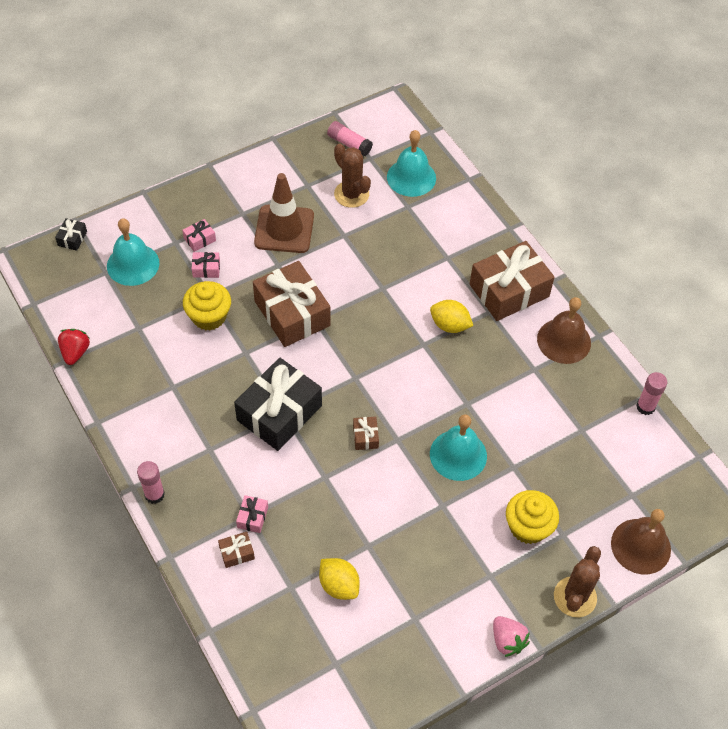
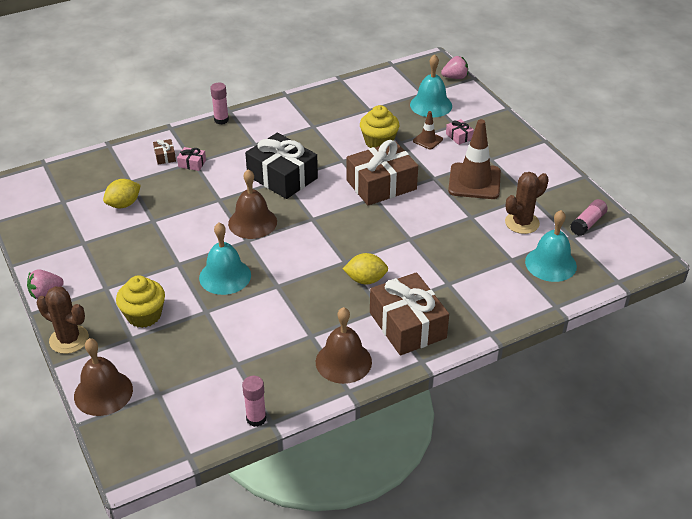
camera: 95 degrees right, 15 degrees down
(72, 238) = (455, 77): black gift -> pink strawberry
(75, 352) = (347, 83): red strawberry -> none
(206, 269) = (427, 140): pink gift -> brown traffic cone
(365, 437) = (252, 222): brown gift -> brown bell
(449, 325) = (365, 280): yellow lemon -> yellow lemon turned 60 degrees clockwise

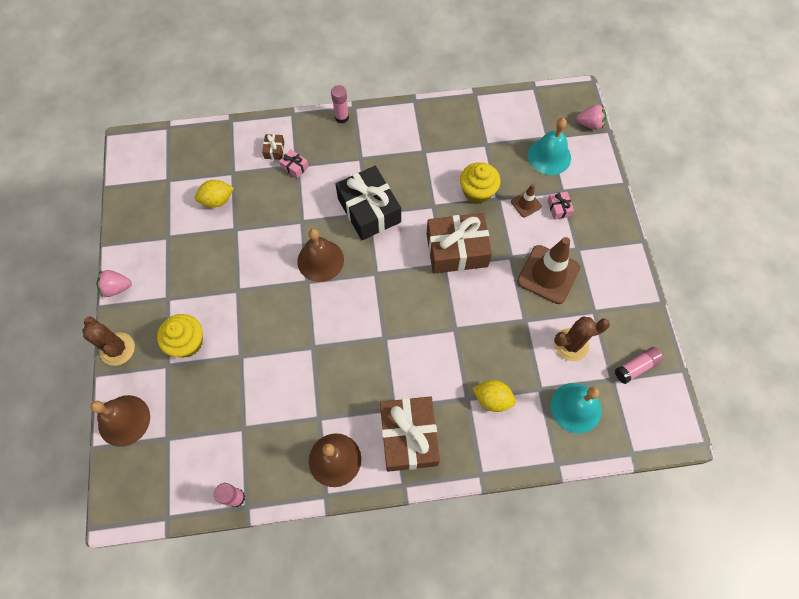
camera: 20 degrees right, 25 degrees up
(225, 276) = (272, 319): turquoise bell -> none
(365, 280) = (393, 367): yellow lemon -> yellow lemon (492, 399)

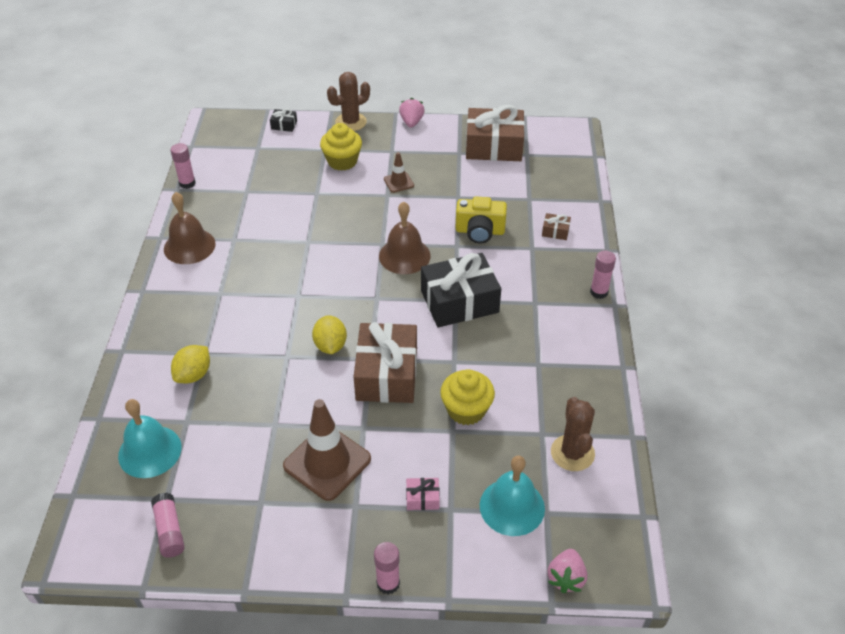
camera: 100 degrees right, 20 degrees down
(124, 420) = (284, 125): brown bell -> black gift
(217, 200) = (495, 186): yellow lemon -> yellow lemon (330, 345)
(281, 206) = (480, 231): none -> yellow camera
(294, 167) = (529, 246): pink gift -> none
(409, 437) = (185, 300): brown gift -> brown gift (494, 146)
(526, 204) = (437, 460): brown traffic cone -> brown traffic cone (398, 182)
(571, 344) = (226, 465): brown cactus -> brown cactus (572, 453)
(626, 218) = (388, 583): none -> pink glue stick

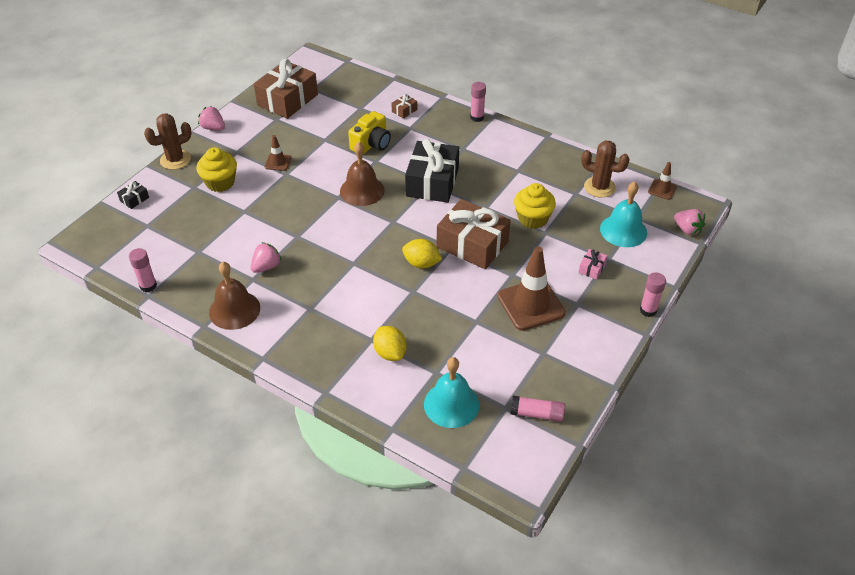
camera: 60 degrees left, 0 degrees up
(255, 240) = (266, 266): none -> pink strawberry
(351, 122) = (175, 160): brown cactus -> brown cactus turned 60 degrees clockwise
(622, 522) = (662, 189): none -> brown traffic cone

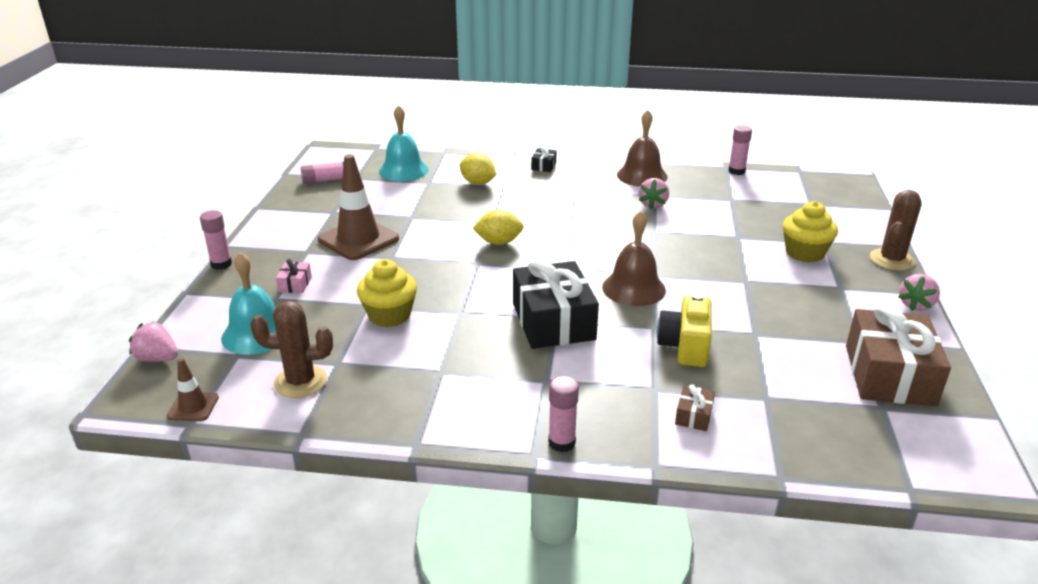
camera: 155 degrees right, 15 degrees down
(134, 199) = (862, 218): black gift -> black gift (543, 166)
(213, 128) = (916, 305): pink strawberry -> pink strawberry turned 120 degrees clockwise
(278, 162) = (774, 290): brown traffic cone -> none
(472, 244) = (453, 271): brown gift -> none

